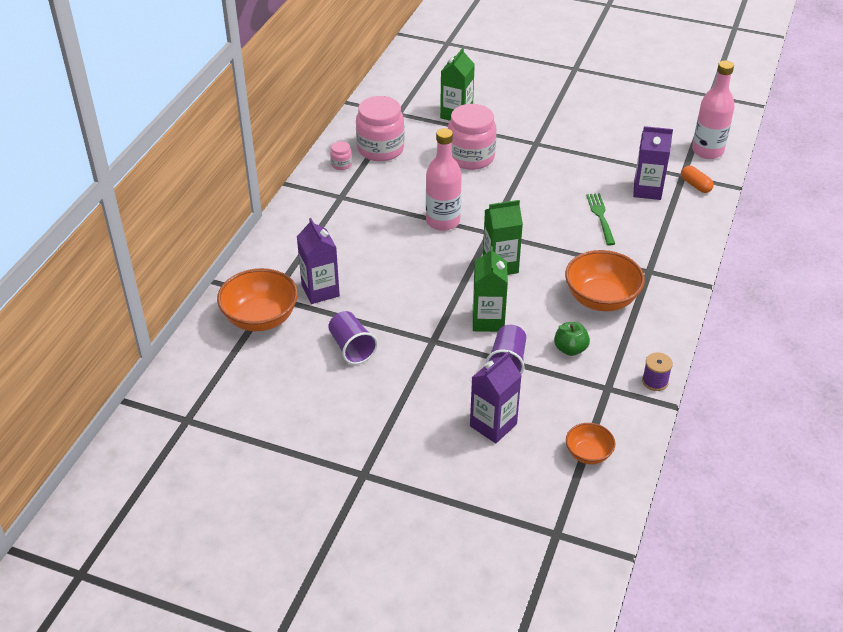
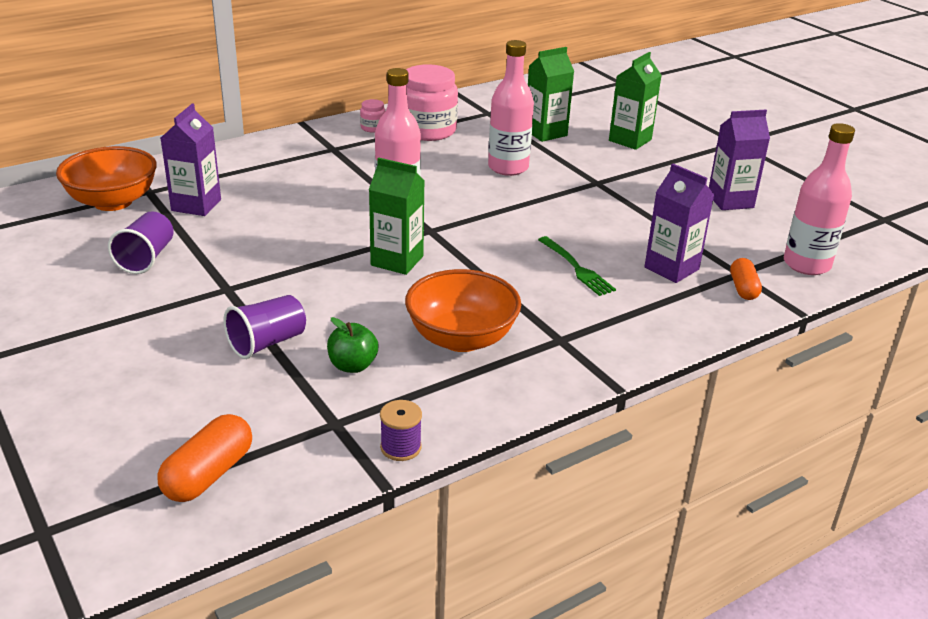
camera: 35 degrees right, 10 degrees down
(471, 157) = (508, 167): pink jar -> pink bottle
(488, 320) = (308, 299): green carton -> green carton (630, 140)
(493, 425) = (159, 389): purple carton -> purple carton (730, 201)
(588, 454) = (208, 474): orange bowl -> orange capsule
(600, 217) = (576, 268): green fork -> green fork turned 120 degrees clockwise

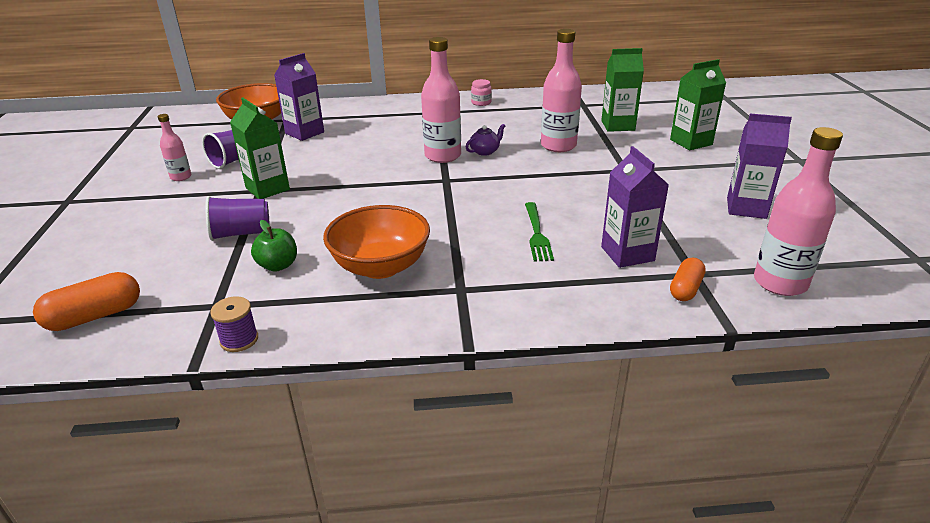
camera: 30 degrees right, 0 degrees up
(99, 295) = (181, 177): none -> pink bottle
(397, 261) = (396, 196): green carton -> green carton (267, 189)
(428, 130) = (521, 110): pink jar -> none
(438, 188) = (485, 151): none -> purple teapot

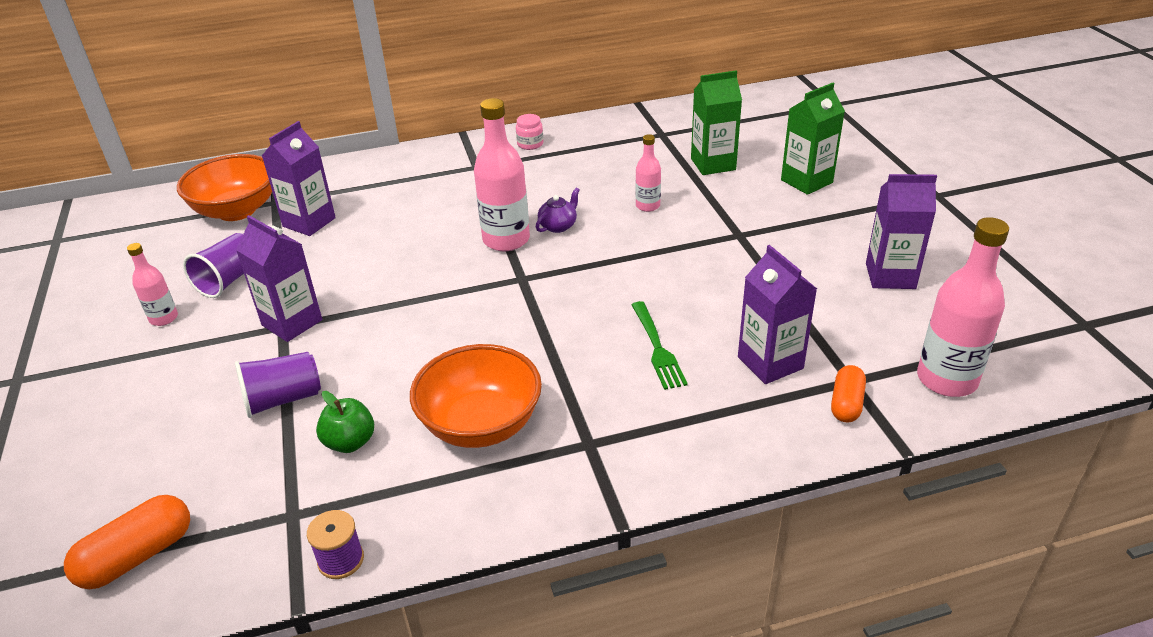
camera: 10 degrees left, 5 degrees up
(267, 189) = (292, 322): green carton -> purple carton
(558, 146) = (647, 206): pink bottle -> pink bottle, size x0.54

